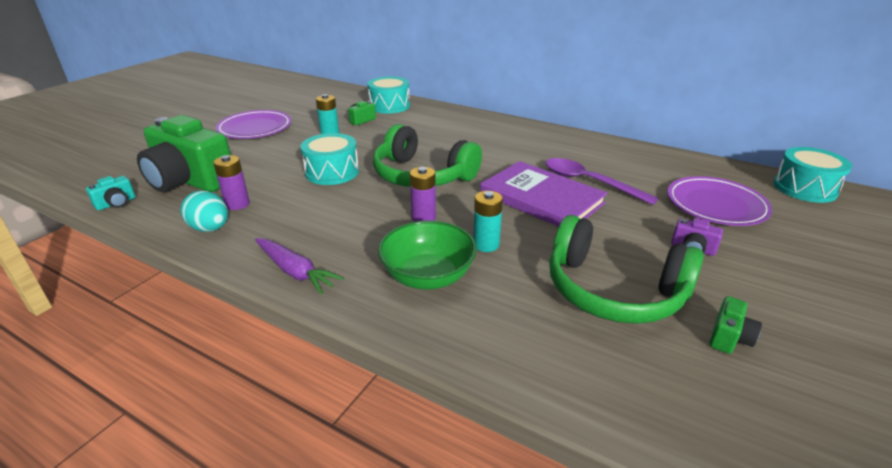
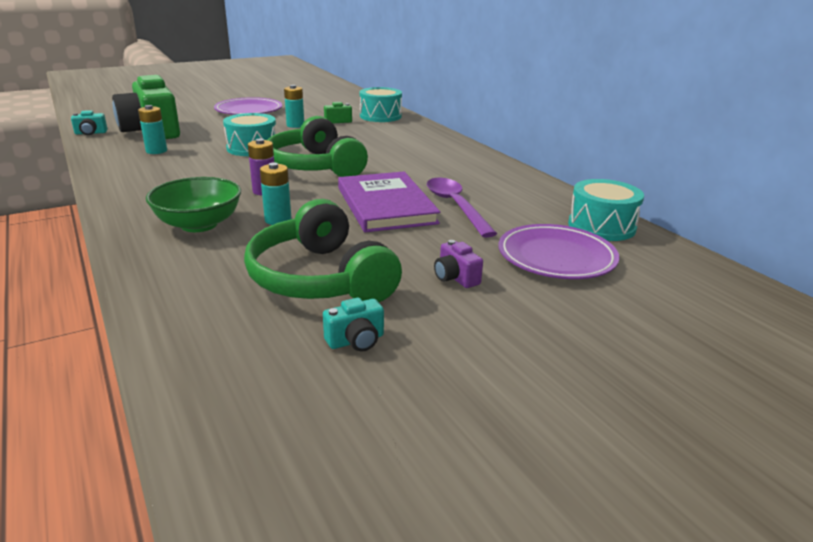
camera: 30 degrees right, 5 degrees down
(210, 229) = (117, 159): turquoise egg -> none
(237, 204) = (156, 151): purple battery -> turquoise battery
(295, 272) = (123, 196): purple carrot -> none
(729, 337) = (356, 341): green camera -> turquoise camera
(804, 188) = (707, 275): turquoise drum -> turquoise drum (601, 226)

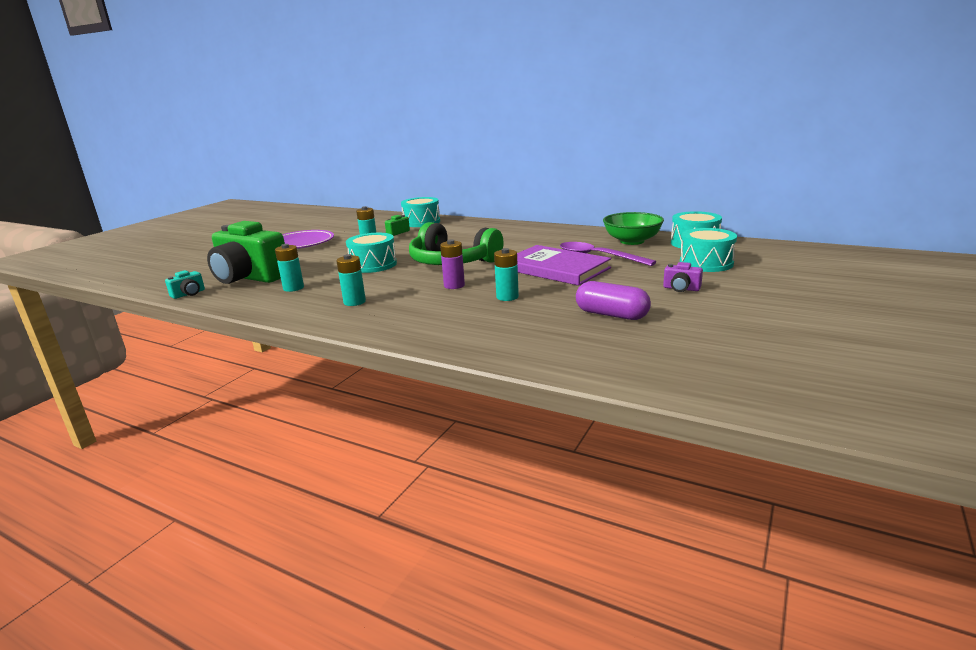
camera: 30 degrees left, 5 degrees down
(164, 179) = (354, 302): none -> turquoise battery
(199, 224) = (458, 317): green bowl -> green bowl (632, 241)
(320, 278) = (611, 315): green headphones -> purple capsule
(356, 341) = (702, 332): turquoise camera -> none
(556, 257) = (706, 263): purple plate -> turquoise drum

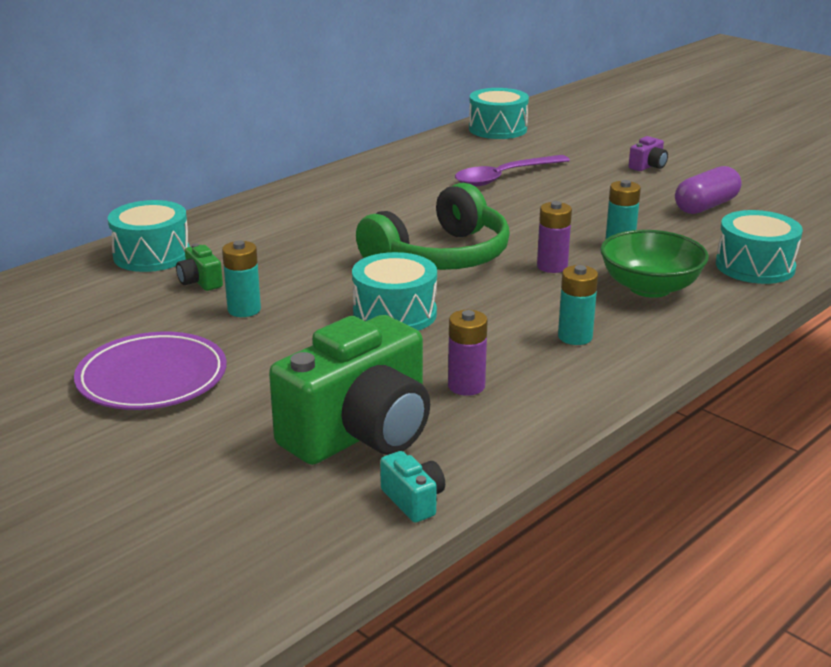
camera: 75 degrees left, 5 degrees up
(293, 288) = (466, 386): turquoise battery -> purple battery
(556, 269) = (532, 204): purple book -> none
(632, 241) = (457, 151): green bowl -> green bowl (650, 288)
(706, 263) = (575, 141): turquoise drum -> turquoise drum (755, 266)

